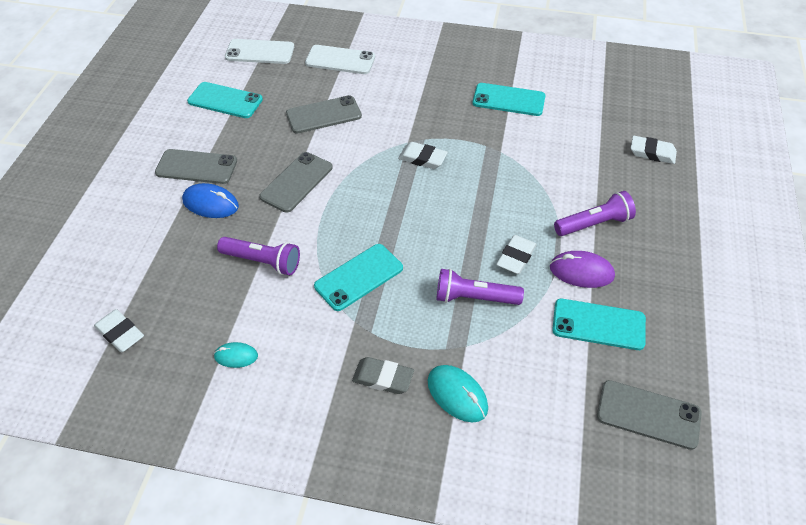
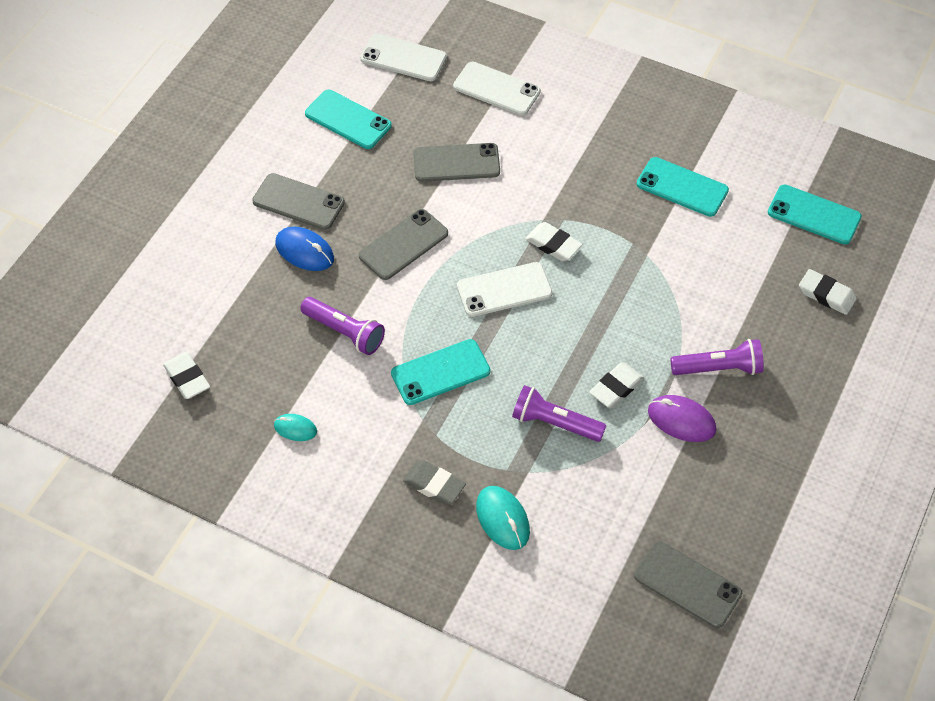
camera: 15 degrees right, 5 degrees up
(393, 200) = (504, 290): none -> white phone
(598, 324) = (675, 482): turquoise phone -> turquoise phone (814, 215)

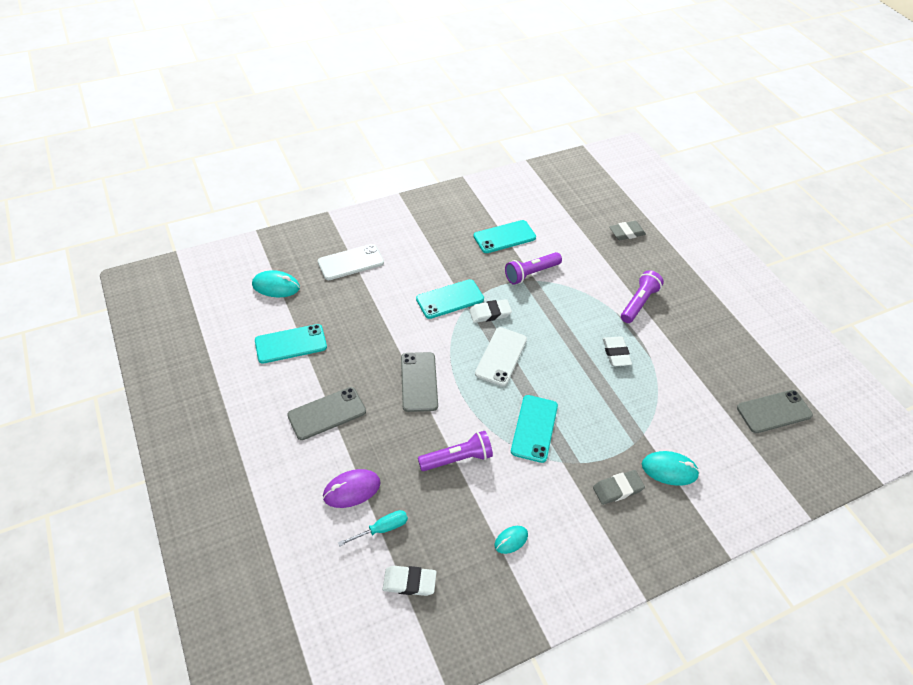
camera: 55 degrees left, 5 degrees down
(219, 324) = (381, 529): none -> turquoise screwdriver
(304, 251) = (370, 437): blue mouse -> none
(403, 58) = (276, 286): white phone -> turquoise mouse
(456, 163) = (384, 315): grey phone -> none
(555, 423) = (618, 397): purple flashlight -> purple flashlight (531, 273)
(681, 420) = (661, 341): purple mouse -> purple mouse (351, 490)
(814, 215) = (572, 204): turquoise phone -> turquoise phone (450, 299)
(826, 295) = (626, 233): white eraser -> grey eraser

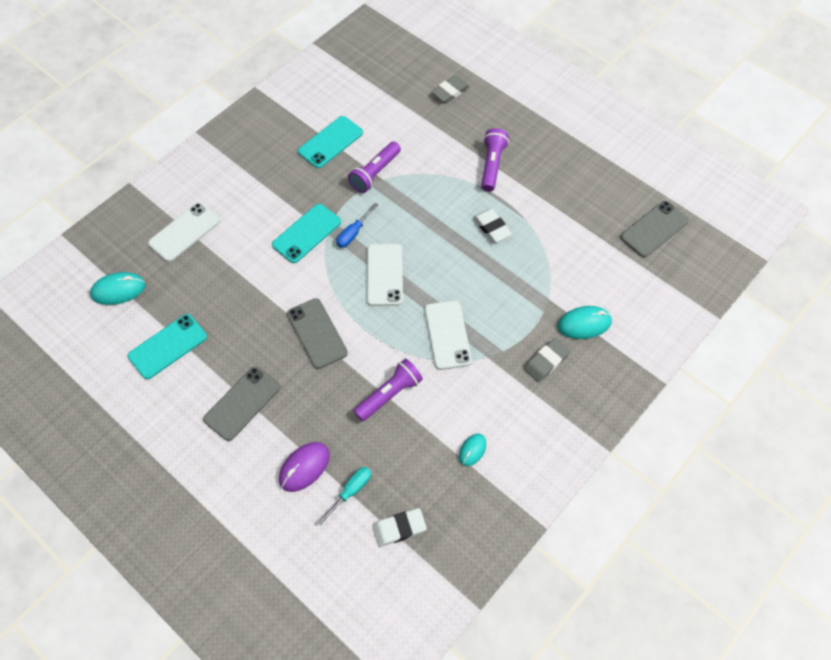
camera: 20 degrees left, 10 degrees up
(490, 313) = (353, 233): white eraser -> blue screwdriver
(534, 428) = (447, 335): turquoise phone -> white phone

